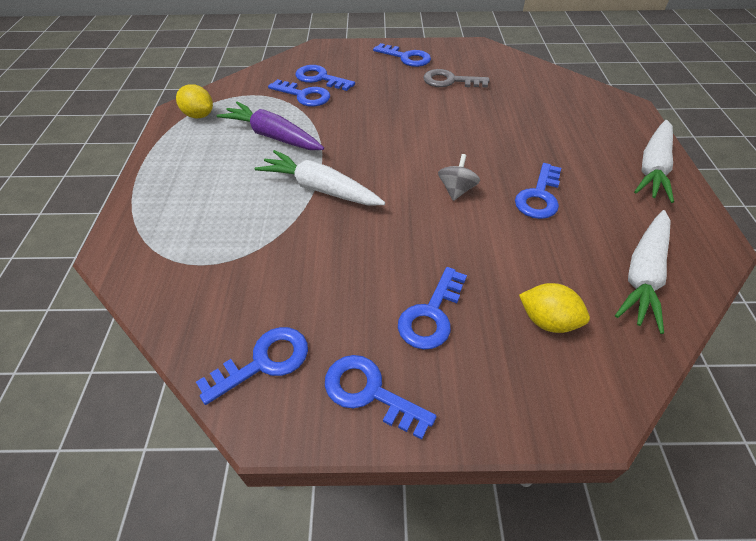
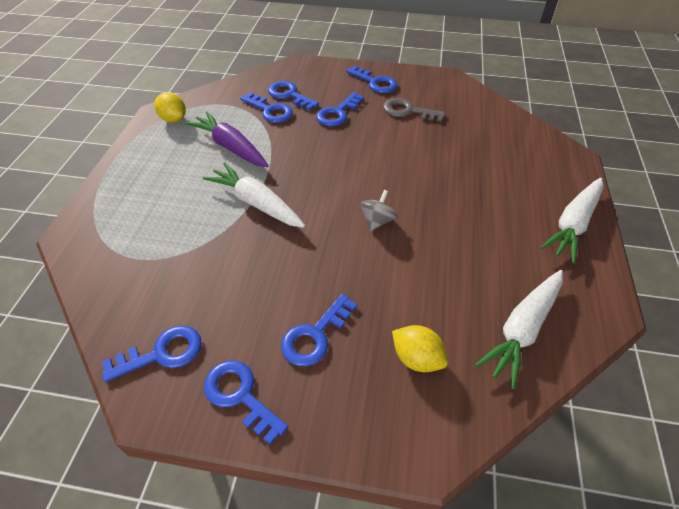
camera: 10 degrees right, 0 degrees up
(539, 196) = (452, 238): blue key -> blue key (337, 113)

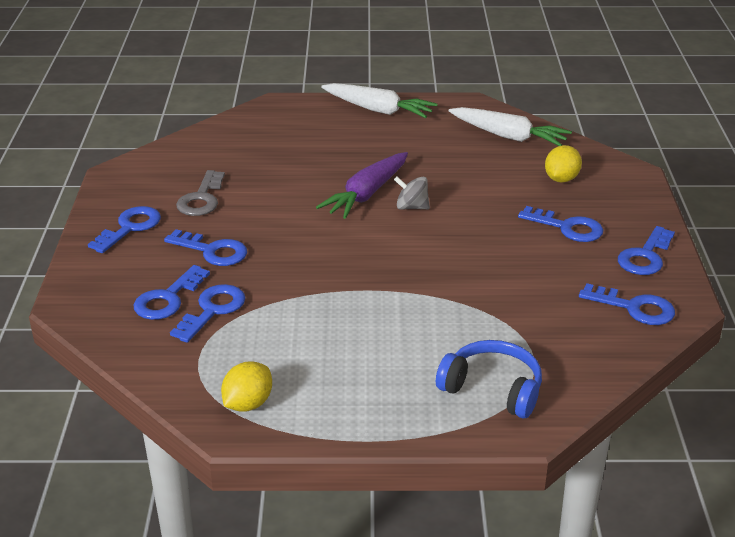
camera: 100 degrees left, 15 degrees down
(118, 226) = (492, 389): none -> blue headphones
(162, 353) = (634, 308): blue key -> blue key turned 150 degrees clockwise
(231, 147) = (308, 330): purple carrot -> purple carrot (366, 194)
(256, 203) = (412, 288): white carrot -> none

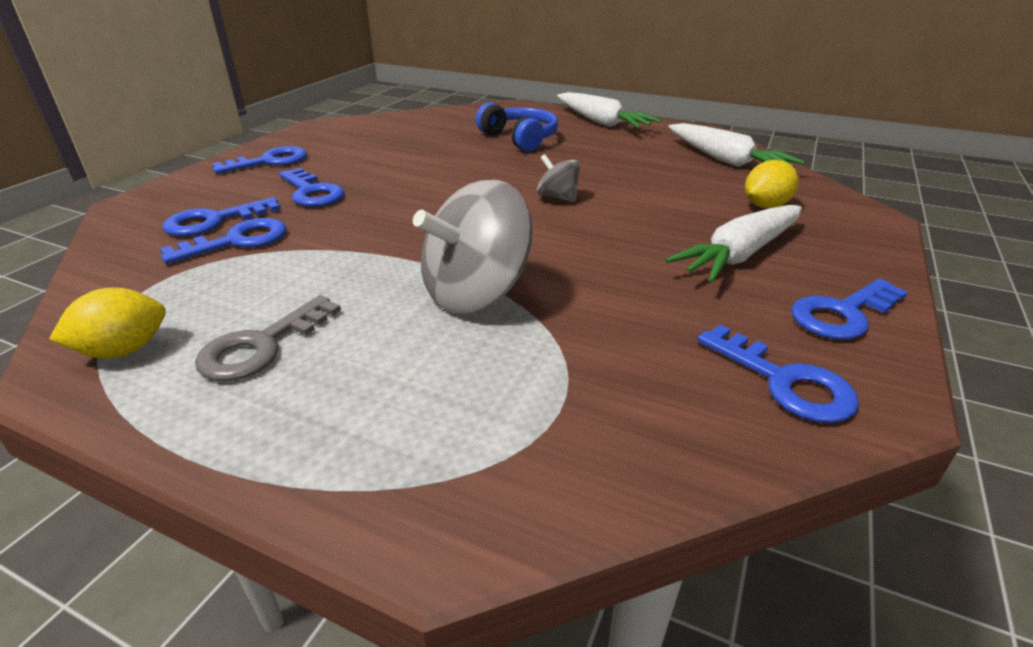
camera: 25 degrees right, 0 degrees up
(201, 199) = (360, 153): grey key -> grey key (262, 346)
(366, 194) = (520, 178): purple carrot -> none
(427, 302) = (476, 293): none -> grey spinning top
(492, 389) = (450, 440): blue headphones -> blue headphones (520, 138)
(567, 227) = (740, 254): blue key -> white carrot

